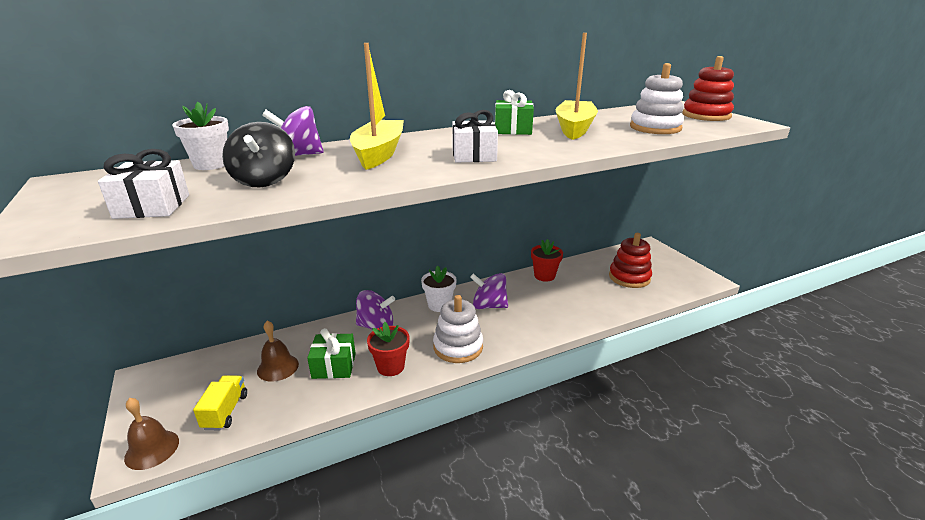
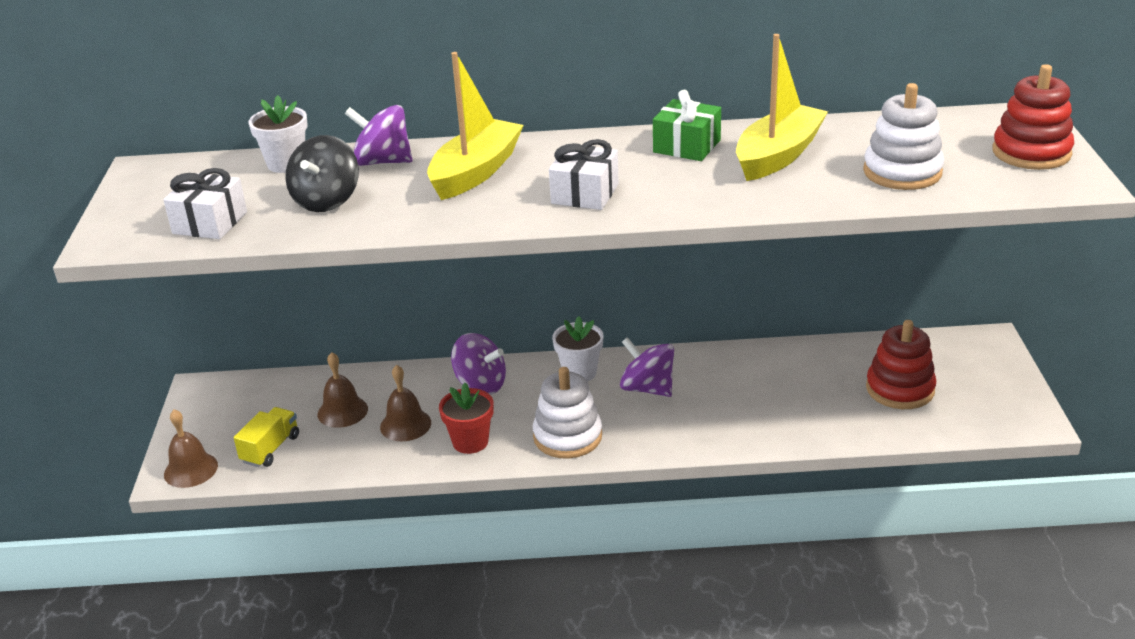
camera: 25 degrees right, 5 degrees up
(334, 366) = (405, 424): green gift -> brown bell
(544, 276) = (764, 359): red flower pot -> none

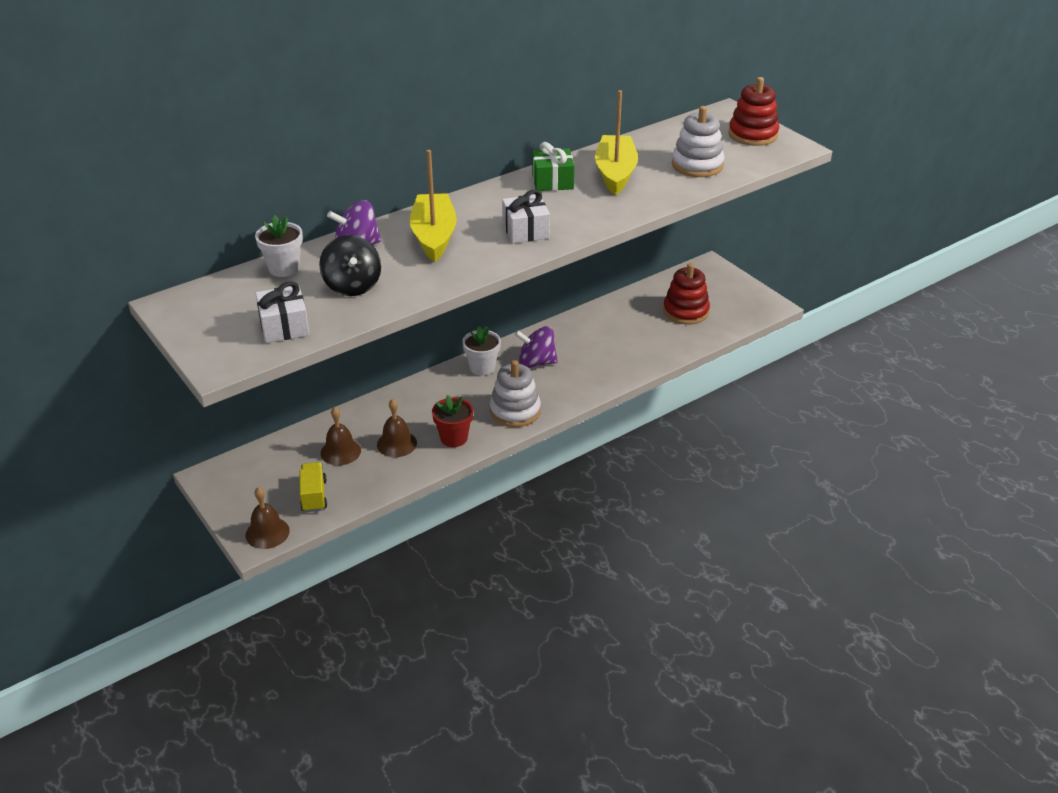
camera: 35 degrees left, 5 degrees up
(480, 385) = (422, 399): purple spinning top -> none

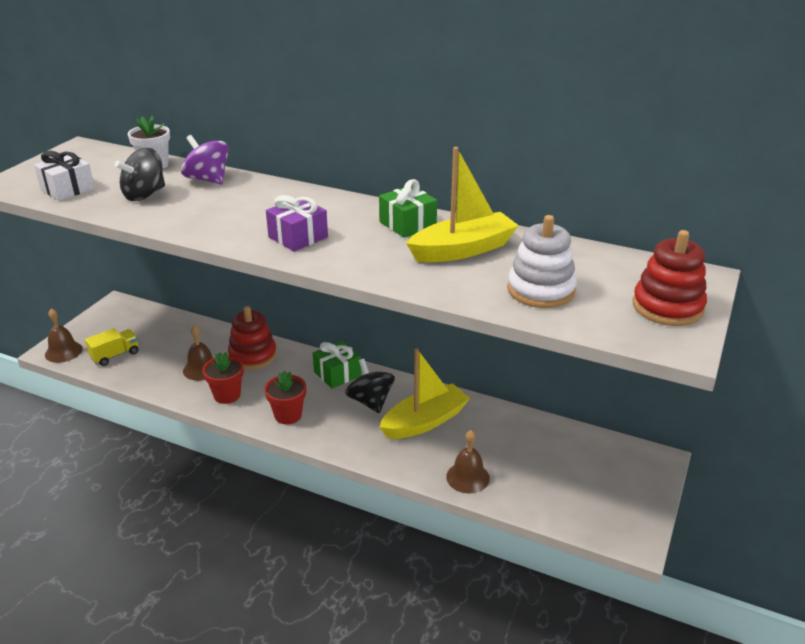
camera: 60 degrees right, 5 degrees down
(340, 451) = (175, 346): brown bell -> brown bell (468, 477)
(434, 236) = (252, 202): yellow boat -> yellow boat (424, 421)
(482, 367) = (337, 374): white flower pot -> green gift
(515, 411) = (288, 415): white stacking toy -> red flower pot
(525, 231) = (298, 237): white gift -> purple gift
(536, 362) = (370, 401): purple spinning top -> black spinning top
(685, 311) = (550, 471): red stacking toy -> red stacking toy (253, 356)

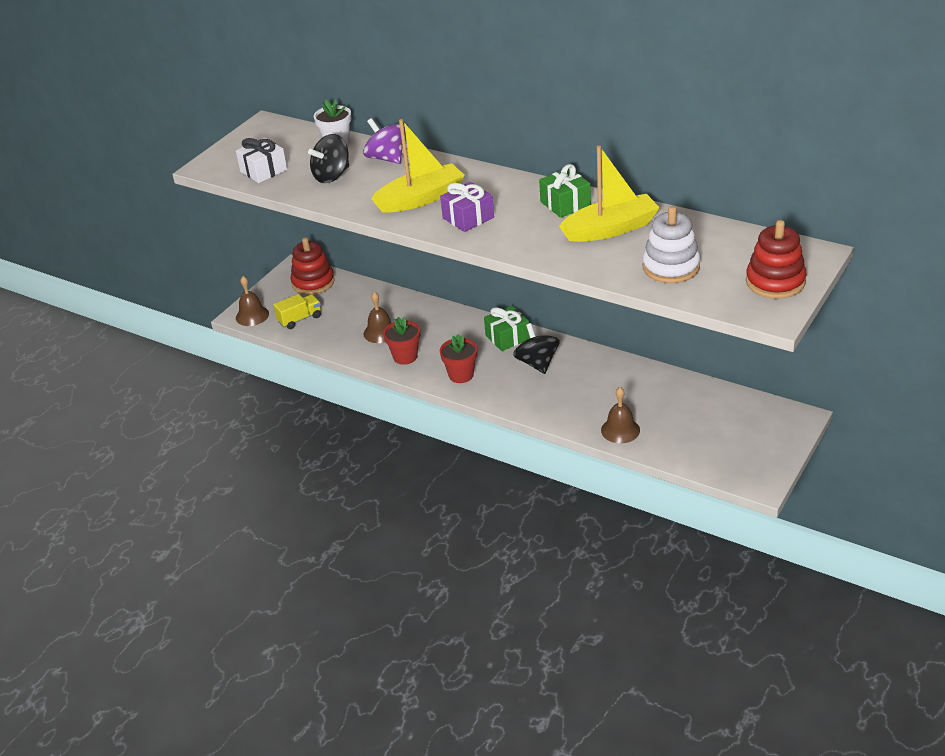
camera: 10 degrees right, 5 degrees up
(253, 356) = (428, 320): red stacking toy -> red stacking toy (313, 282)
(424, 421) = (586, 382): yellow boat -> yellow boat (421, 199)

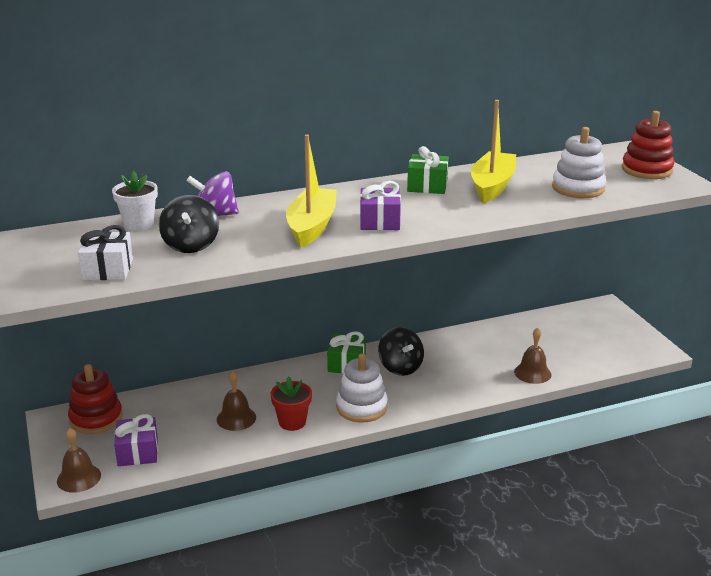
camera: 55 degrees left, 10 degrees down
(300, 319) = (138, 452): yellow truck -> purple gift
(461, 375) = (361, 407): red flower pot -> white stacking toy
(537, 363) = (400, 367): black spinning top -> black spinning top turned 135 degrees counterclockwise

